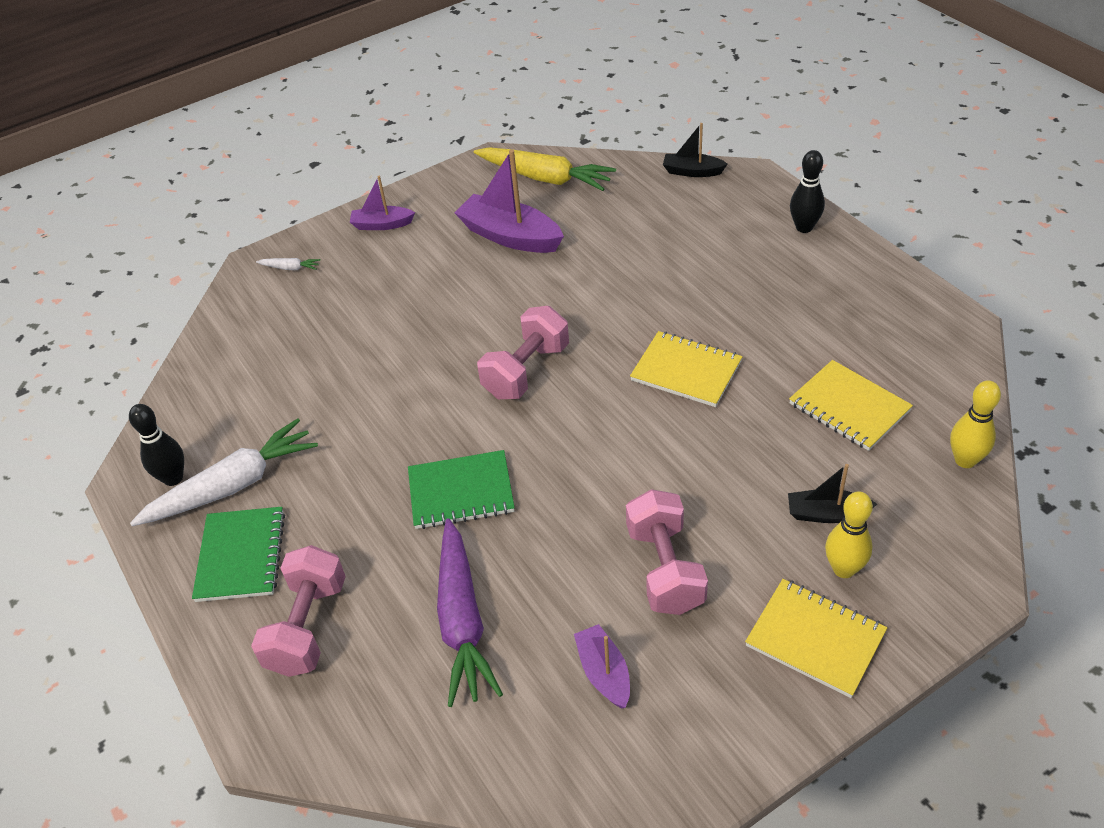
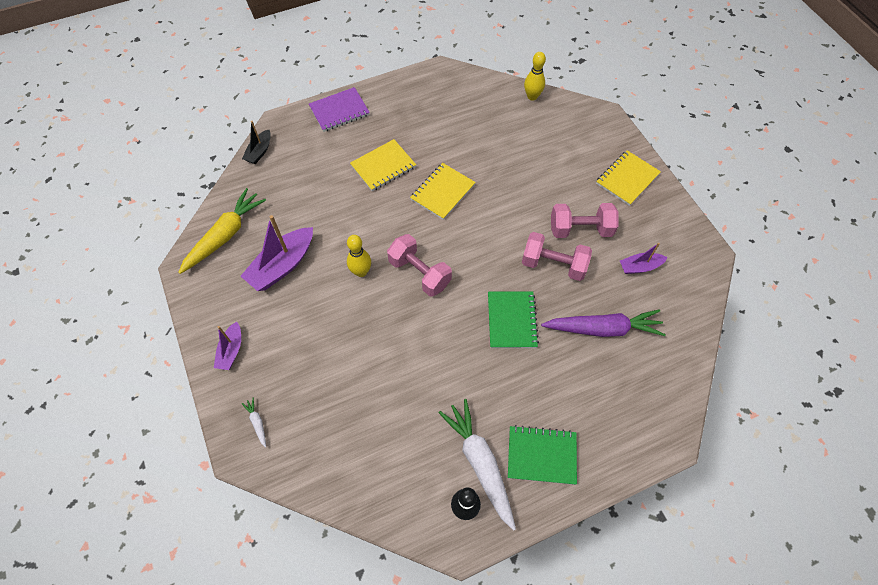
camera: 85 degrees left, 15 degrees up
(290, 268) = (257, 423): white carrot -> white carrot turned 45 degrees counterclockwise
(307, 627) = (599, 413): pink dumbbell -> pink dumbbell (553, 265)
(804, 227) = (339, 111): black bowling pin -> purple notebook
(826, 514) = (555, 156): black boat -> none
(843, 569) = (589, 158): yellow bowling pin -> yellow bowling pin (361, 272)
(849, 407) = (488, 129): yellow notebook -> yellow notebook (383, 166)

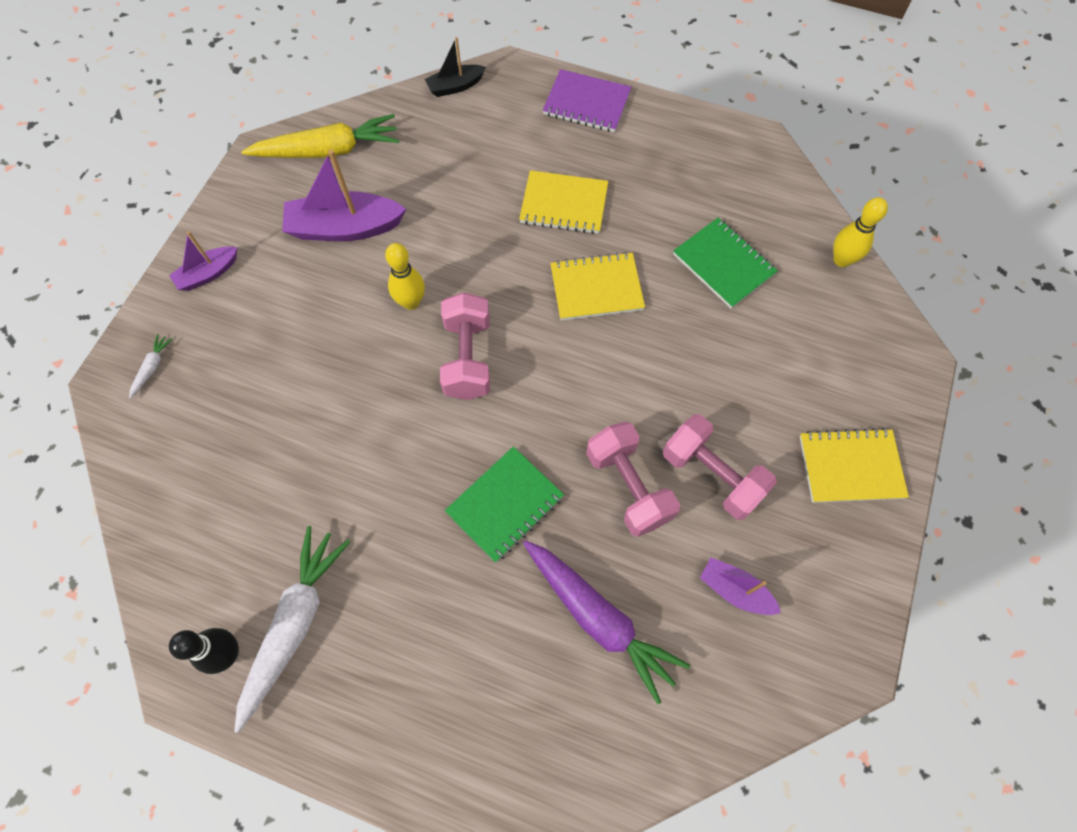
camera: 45 degrees right, 5 degrees up
(541, 455) = (363, 686): green notebook -> green notebook (723, 264)

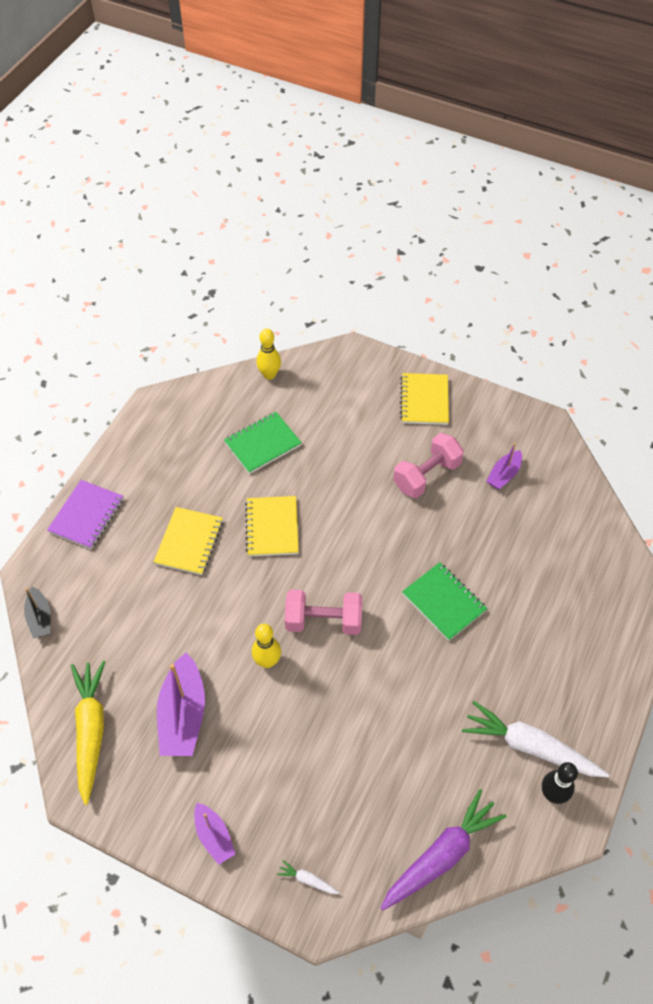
camera: 85 degrees left, 10 degrees down
(599, 618) = (522, 552): purple carrot -> purple carrot (441, 855)
(628, 486) = (433, 525): pink dumbbell -> none

